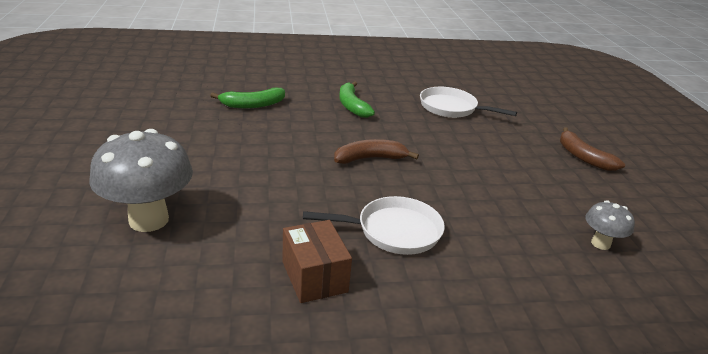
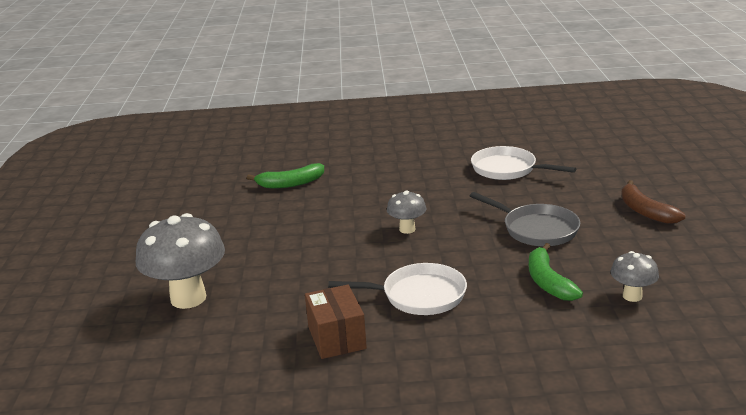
camera: 10 degrees right, 5 degrees down
(352, 106) = (396, 176): green banana -> green banana (548, 281)
(370, 158) = (407, 229): brown banana -> grey mushroom
(491, 167) = (536, 229): none -> grey pan

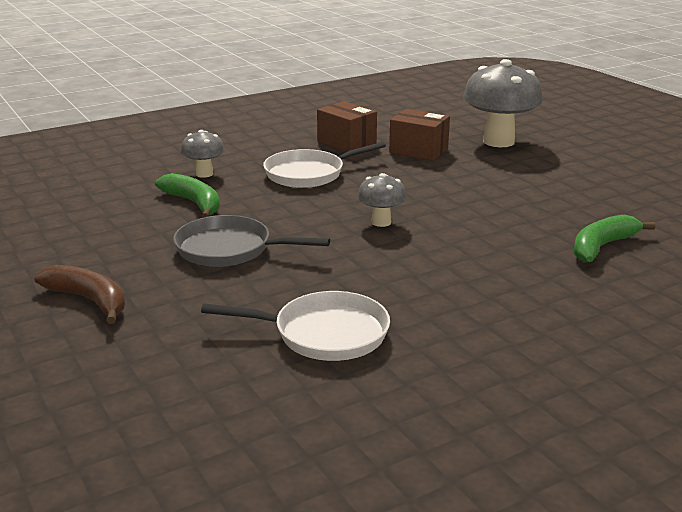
camera: 150 degrees right, 0 degrees up
(280, 304) = (418, 150): none -> brown box
(632, 296) = (107, 206): grey mushroom -> grey mushroom (204, 174)

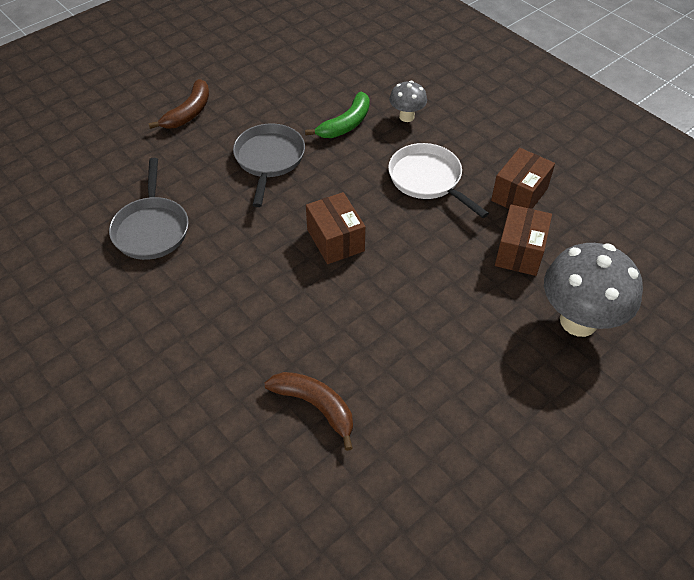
camera: 80 degrees right, 25 degrees up
(323, 334) = (151, 228): white pan -> grey pan
(381, 222) = (335, 240): grey mushroom -> brown box
(602, 246) = (316, 406): green banana -> brown banana

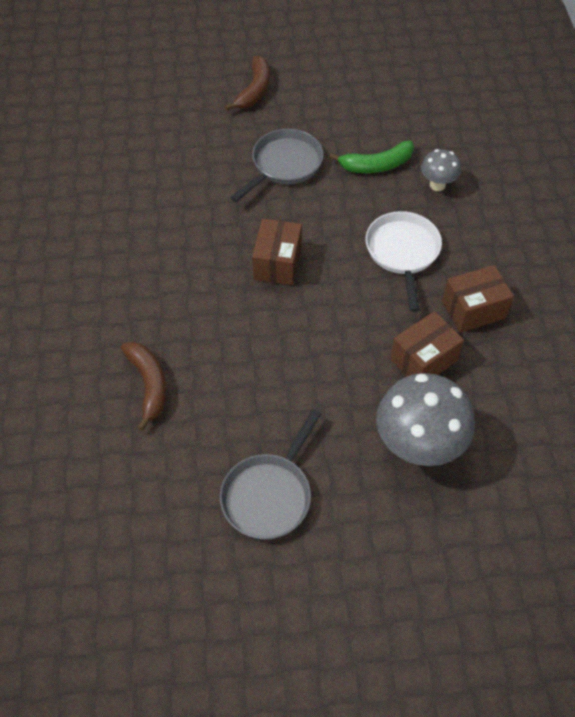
camera: 35 degrees right, 5 degrees up
(151, 228) = (147, 177): grey pan -> grey pan (269, 494)
(188, 112) = (254, 90): brown banana -> brown banana turned 45 degrees counterclockwise

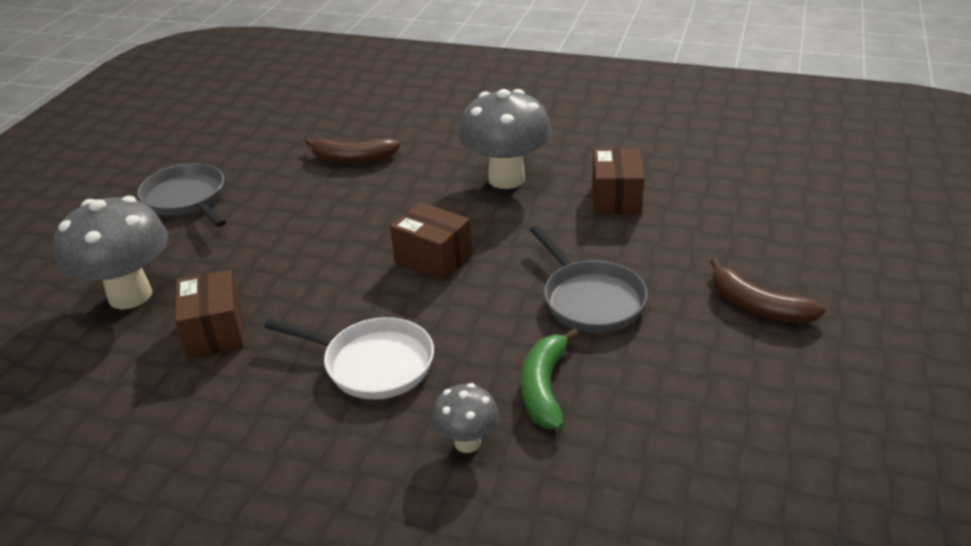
camera: 115 degrees right, 20 degrees down
(146, 255) = (506, 179): none -> grey mushroom
(473, 309) = (237, 399): brown box -> brown box (616, 198)

